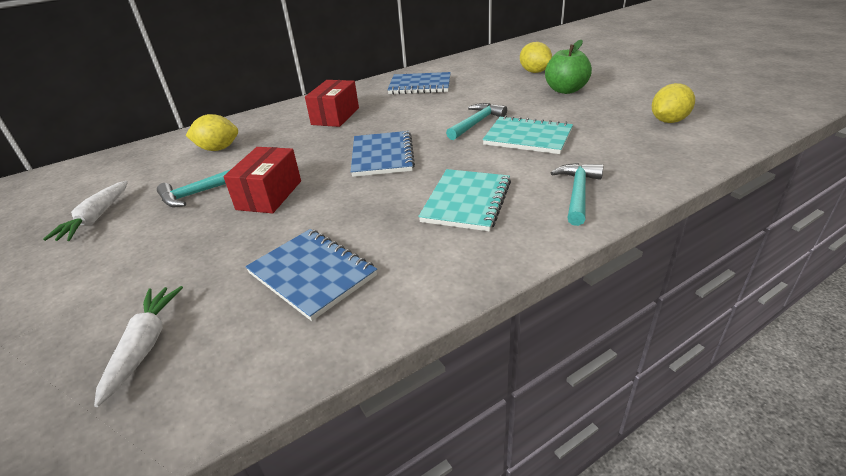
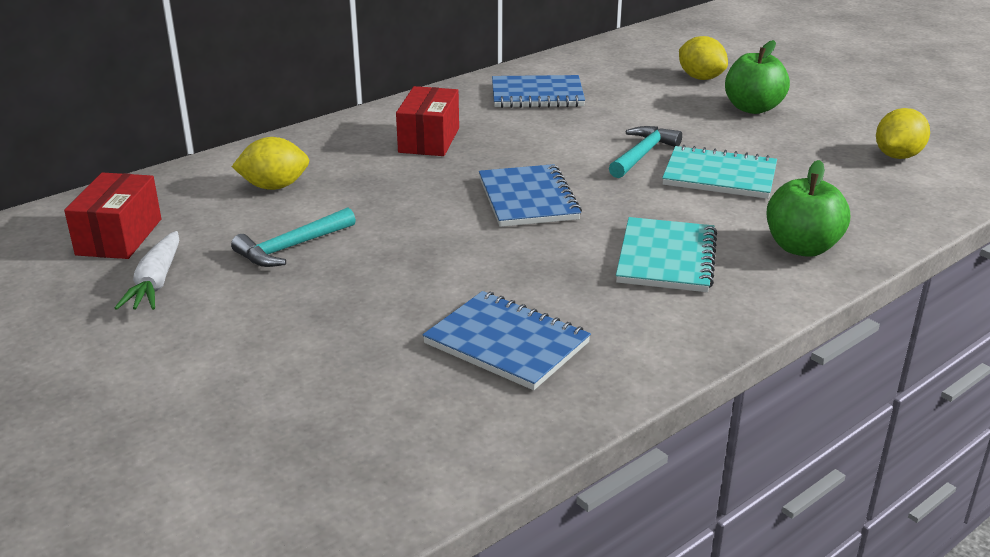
camera: 10 degrees left, 5 degrees down
(144, 346) = (341, 422): white carrot -> none
(269, 195) = (394, 251): red box -> red box (119, 237)
(577, 193) = (801, 247): turquoise hammer -> green apple

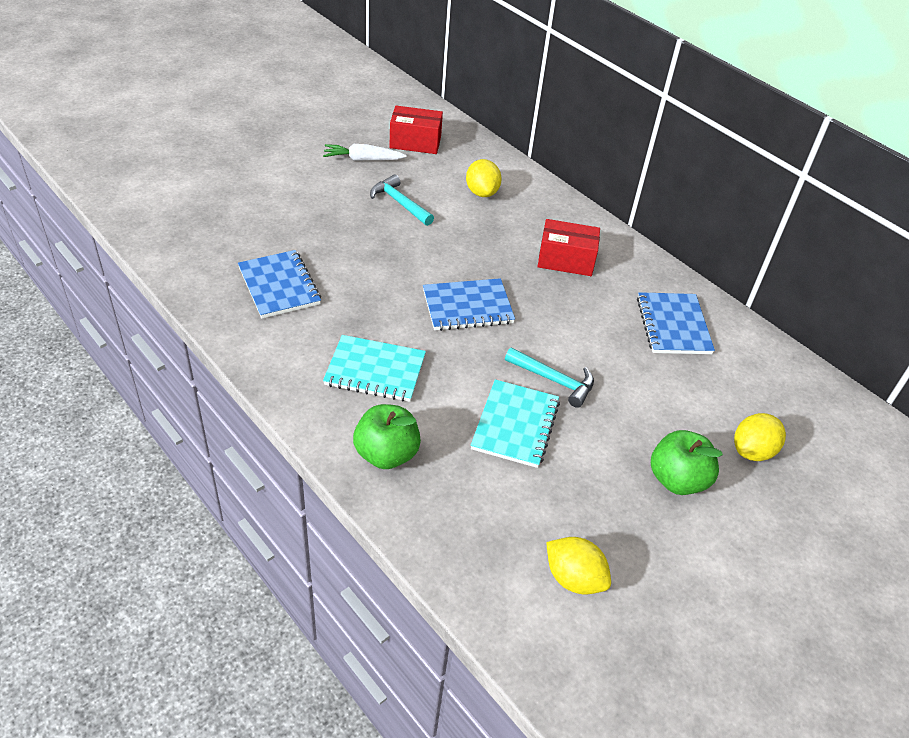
camera: 85 degrees right, 15 degrees up
(506, 343) = (279, 286): blue notebook -> blue notebook turned 60 degrees counterclockwise

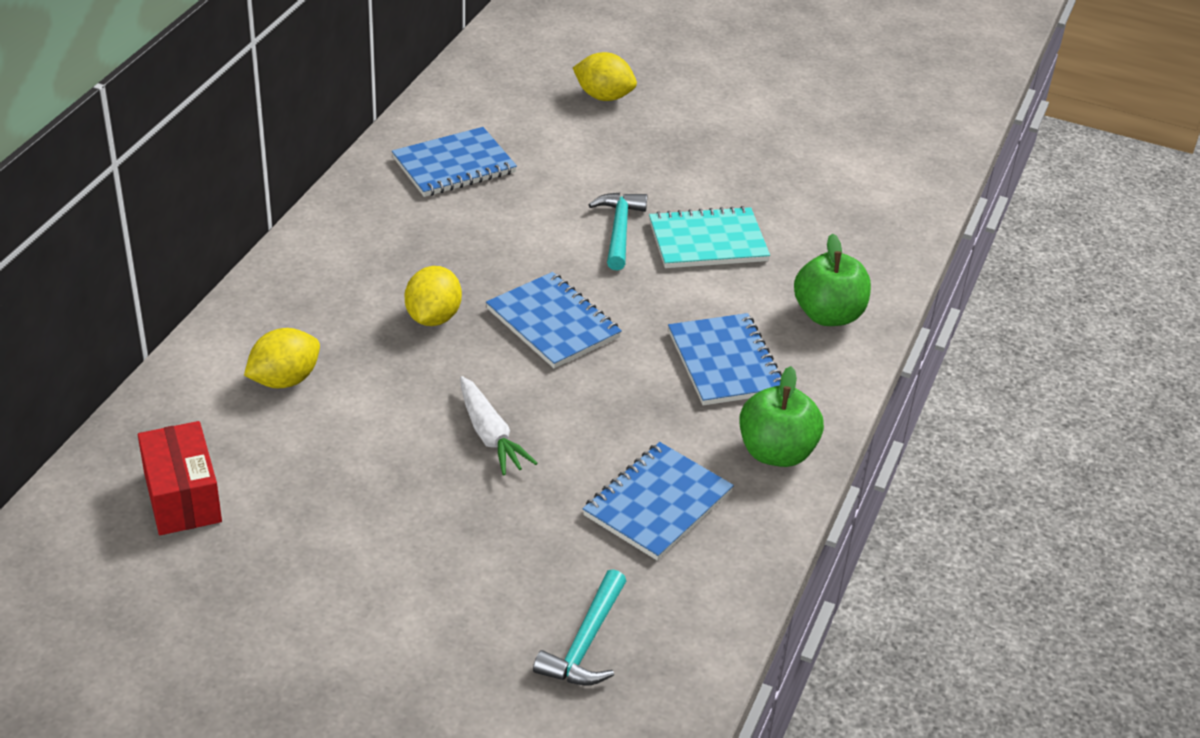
camera: 115 degrees left, 5 degrees down
(363, 159) = (279, 541): white carrot -> white carrot (490, 435)
(375, 370) = (725, 362): turquoise notebook -> blue notebook
(400, 203) = (375, 455): turquoise hammer -> turquoise hammer (586, 642)
(566, 260) = (392, 266): red box -> none
(574, 578) = (846, 170): yellow lemon -> yellow lemon (433, 317)
(677, 480) = (682, 133): green apple -> green apple (776, 452)

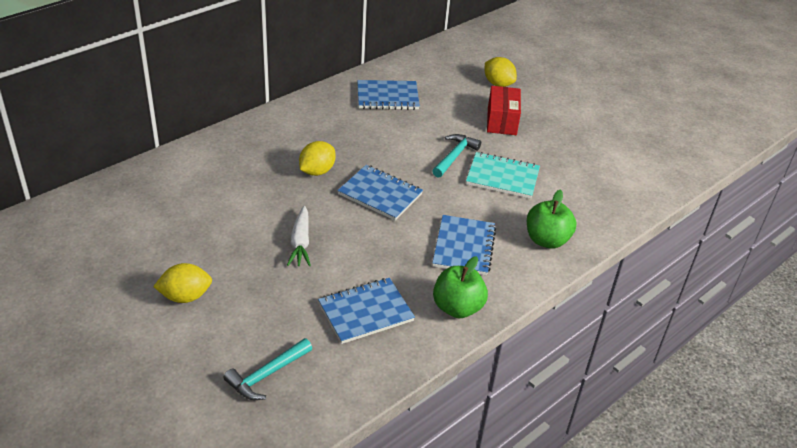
camera: 25 degrees right, 0 degrees up
(182, 497) = (120, 221): red box -> red box (502, 121)
(284, 380) = (216, 179): yellow lemon -> yellow lemon (185, 296)
(553, 323) = (380, 194): blue notebook -> blue notebook turned 45 degrees counterclockwise

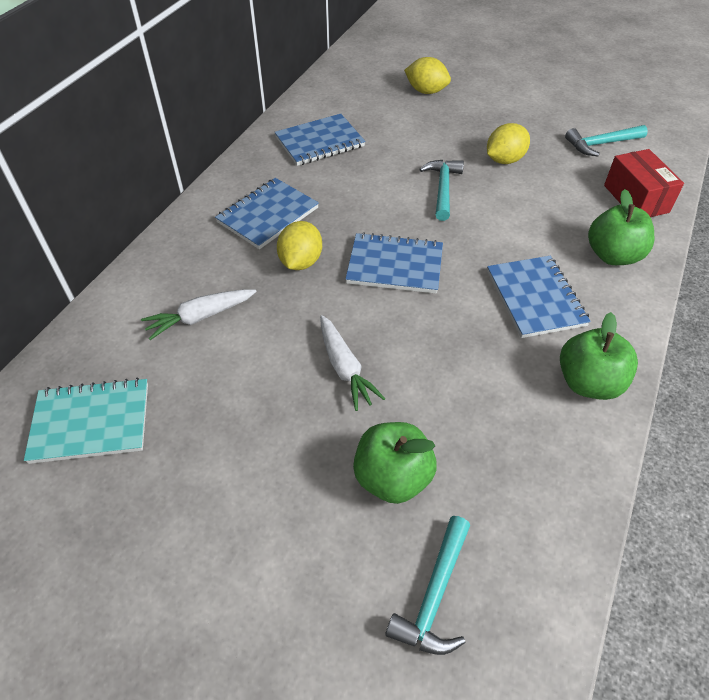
camera: 20 degrees left, 10 degrees up
(185, 296) = (244, 516): yellow lemon -> yellow lemon (504, 160)
(229, 183) = (201, 317): none -> white carrot
(286, 310) = (392, 478): none -> green apple
(365, 312) = (491, 436): blue notebook -> blue notebook (268, 215)
(502, 121) = (461, 131): red box -> red box (636, 199)
(502, 177) = (510, 196): turquoise notebook -> turquoise notebook (91, 422)
(609, 163) = (601, 144): none -> turquoise hammer

